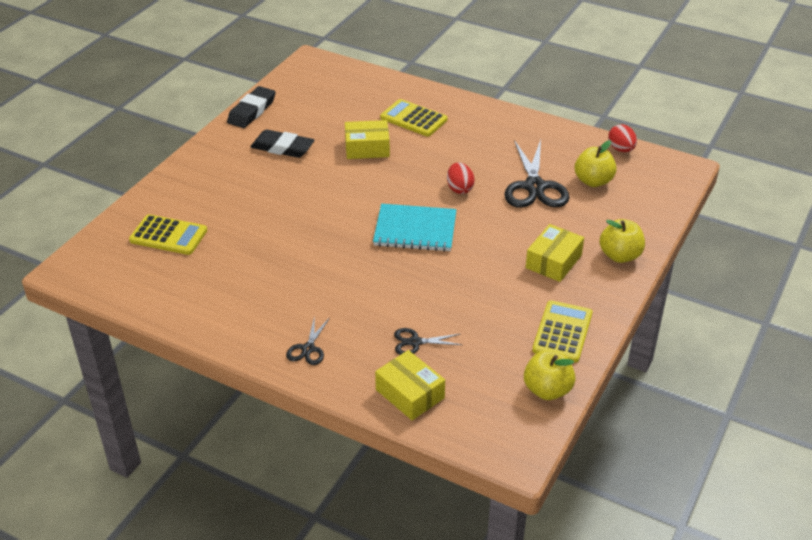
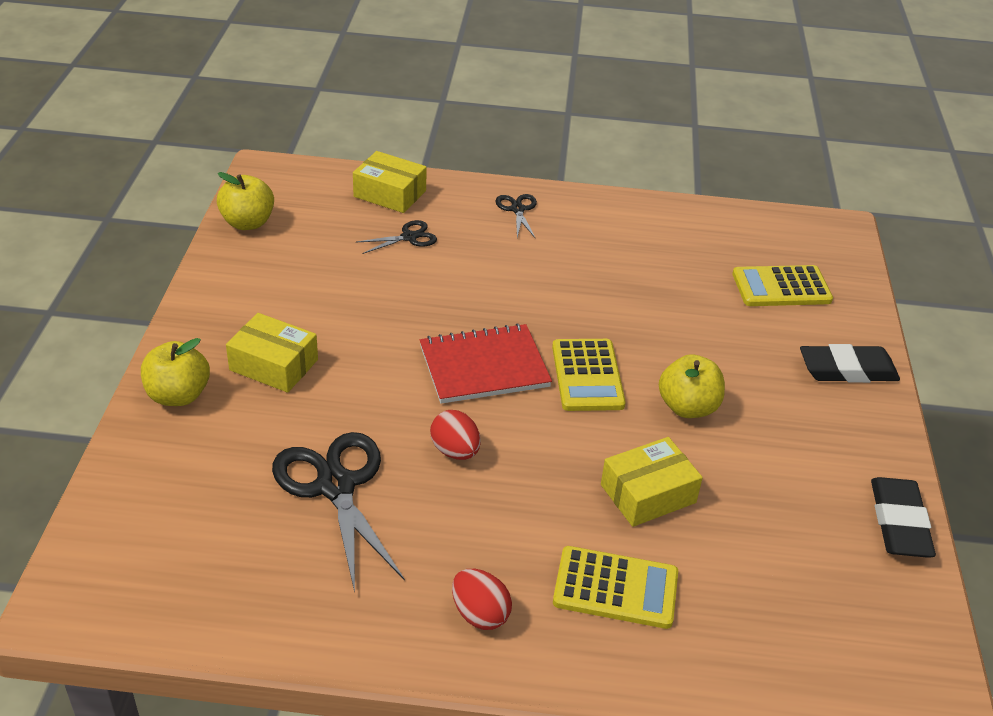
camera: 155 degrees right, 0 degrees up
(282, 148) = (776, 457): black eraser -> black eraser (847, 370)
(415, 230) = (484, 366): turquoise notebook -> red notebook
(553, 261) = (274, 365): yellow box -> yellow box turned 75 degrees counterclockwise
(562, 332) = (243, 281): yellow calculator -> yellow calculator (587, 376)
(593, 181) = (237, 525): yellow apple -> yellow apple (687, 407)
(621, 149) = (192, 621): red egg -> red egg (480, 614)

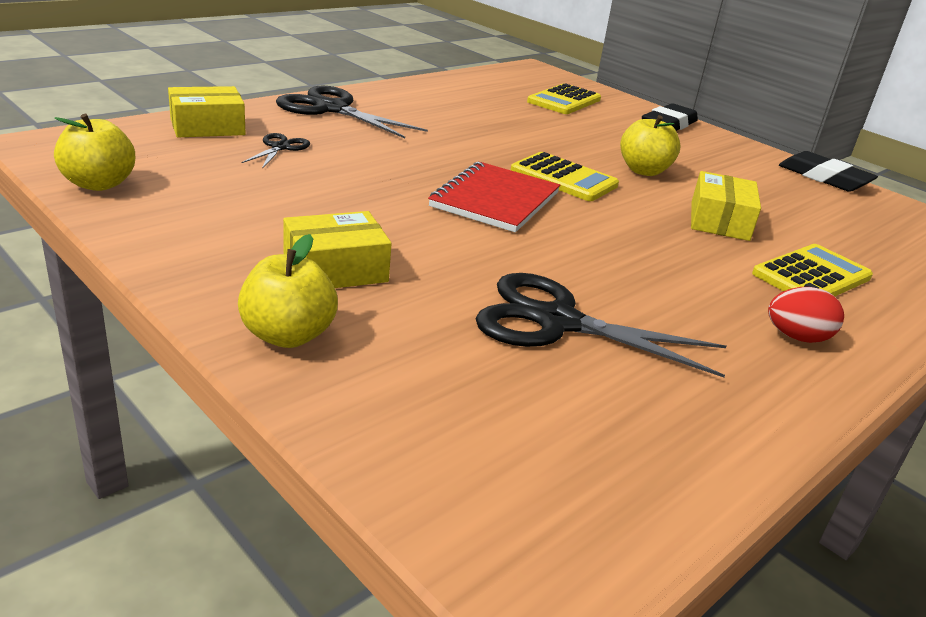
camera: 50 degrees left, 10 degrees down
(455, 451) = (582, 255): red egg -> none
(517, 209) = (332, 109): black scissors -> black scissors, size x2.00

